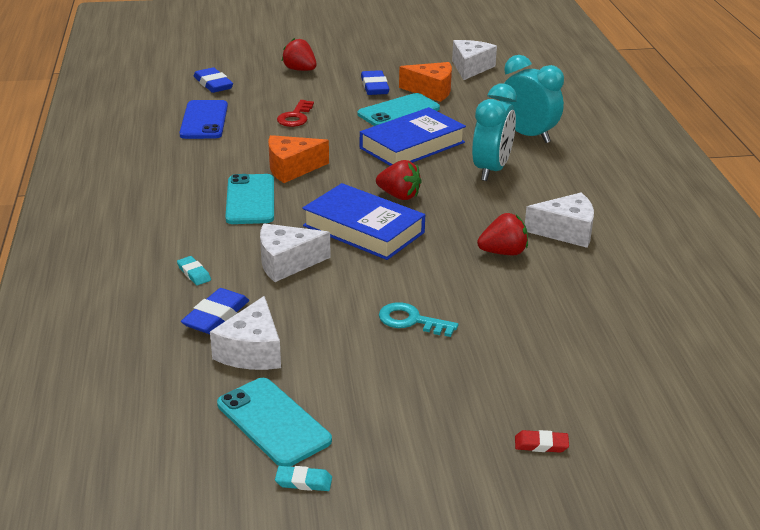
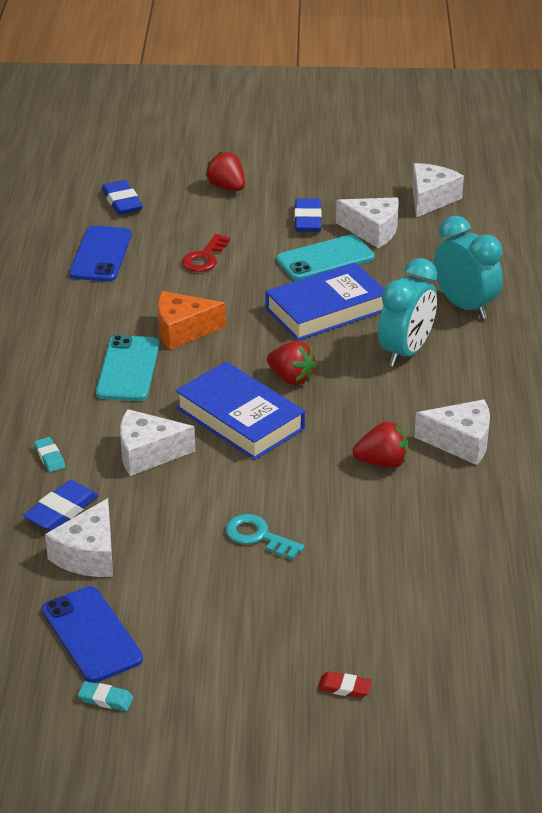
camera: 10 degrees right, 5 degrees up
(273, 422) = (91, 635): turquoise phone -> blue phone
(431, 91) = (372, 231): orange cheese -> white cheese

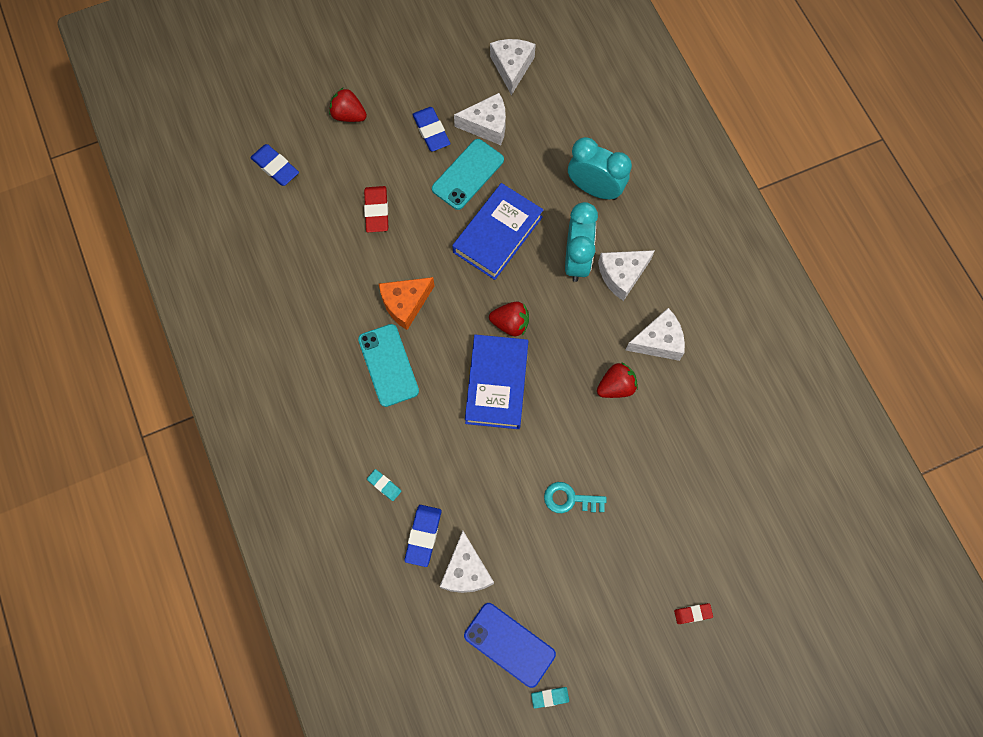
camera: 25 degrees left, 35 degrees up
(101, 254) = (295, 240): blue phone -> none
(148, 453) = (451, 450): white cheese -> white cheese (622, 275)
(204, 258) = (376, 211): red key -> red eraser
(240, 418) = (496, 384): blue book -> blue book turned 75 degrees clockwise

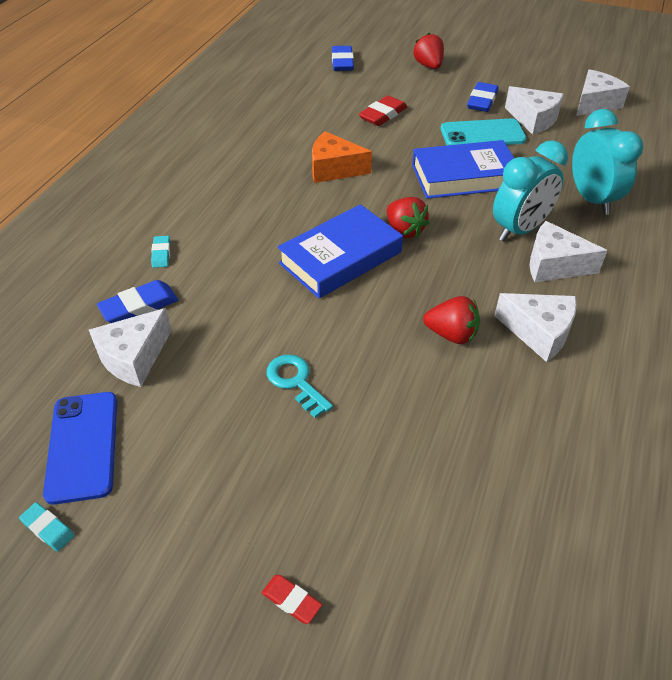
camera: 45 degrees right, 25 degrees down
(388, 365) = (271, 192): turquoise phone -> none

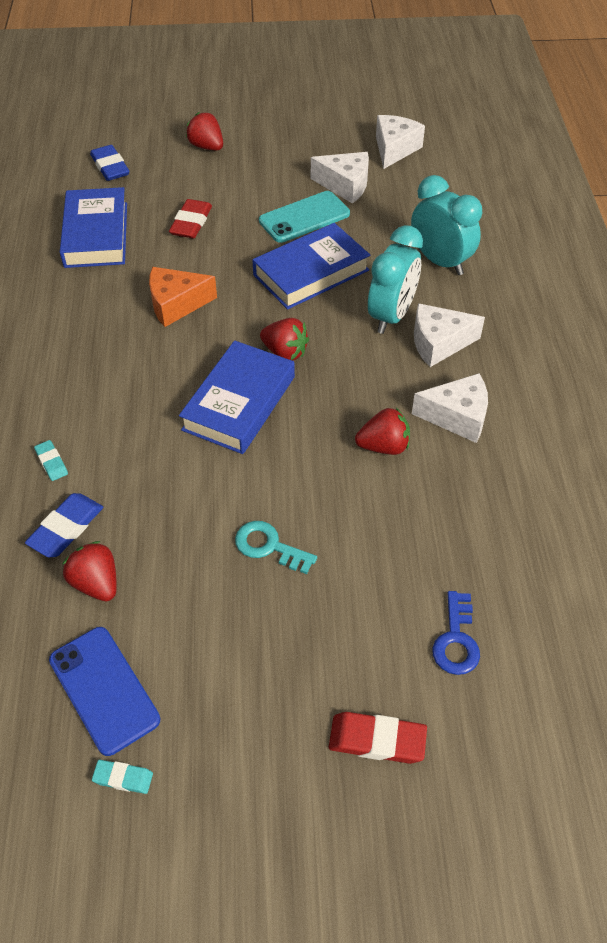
camera: 25 degrees left, 5 degrees up
(134, 357) = (96, 583): white cheese -> red strawberry
(291, 600) = (377, 740): red eraser -> red eraser, size x1.71
(302, 104) = (96, 234): none -> blue book
(426, 538) = (456, 640): none -> blue key
(482, 101) = (284, 176): blue eraser -> none

